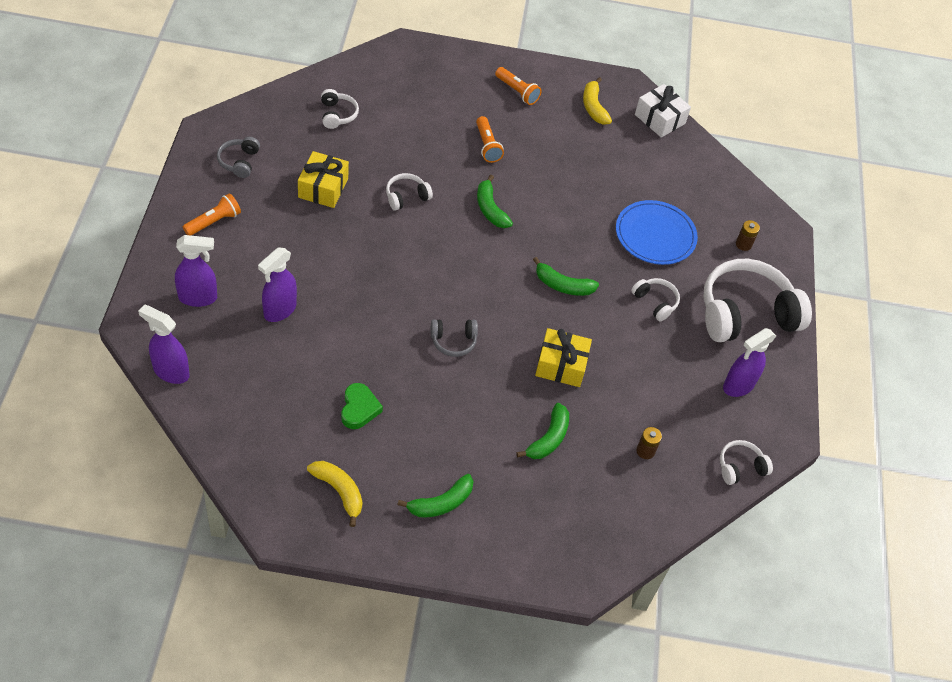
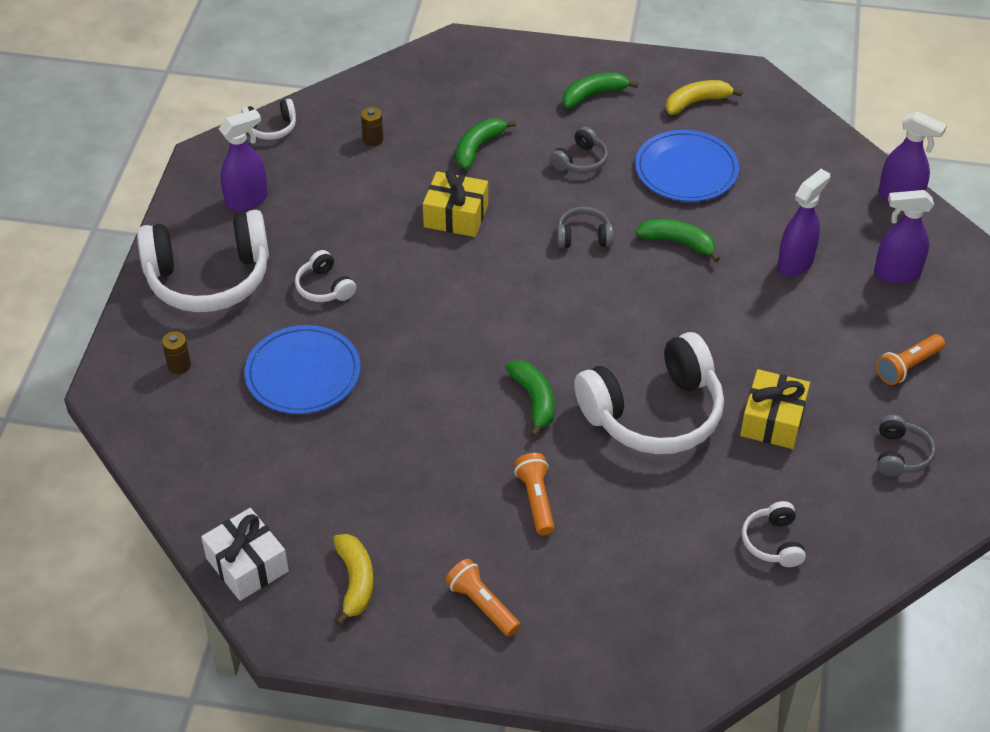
camera: 170 degrees left, 5 degrees down
(339, 491) = (696, 102): yellow banana -> yellow banana turned 105 degrees clockwise
(359, 409) = (686, 170): green heart -> blue plate
(406, 197) = (653, 413): white headphones -> white headphones, size x2.23
(455, 421) = (580, 161): none -> grey headphones
(563, 285) = (442, 303): green banana -> green banana (678, 243)

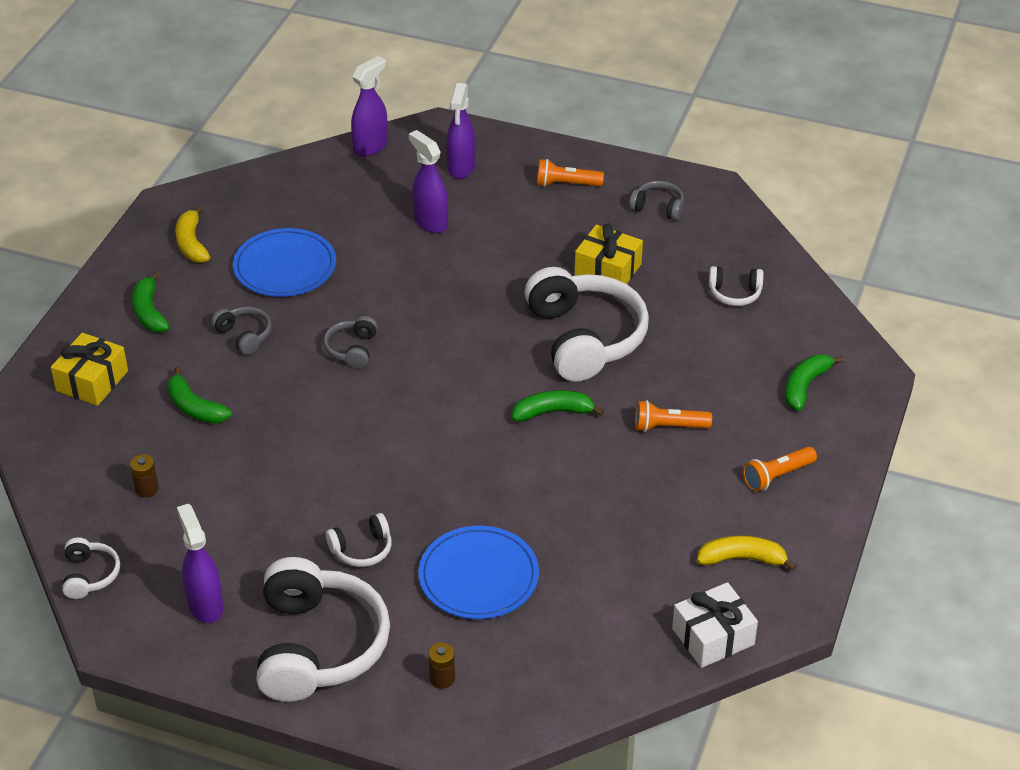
camera: 80 degrees left, 5 degrees down
(456, 216) = (291, 436): yellow gift -> yellow gift (92, 381)
(678, 243) = (381, 288): green banana -> green banana (805, 386)
(907, 366) = (566, 184): orange flashlight -> orange flashlight turned 120 degrees clockwise

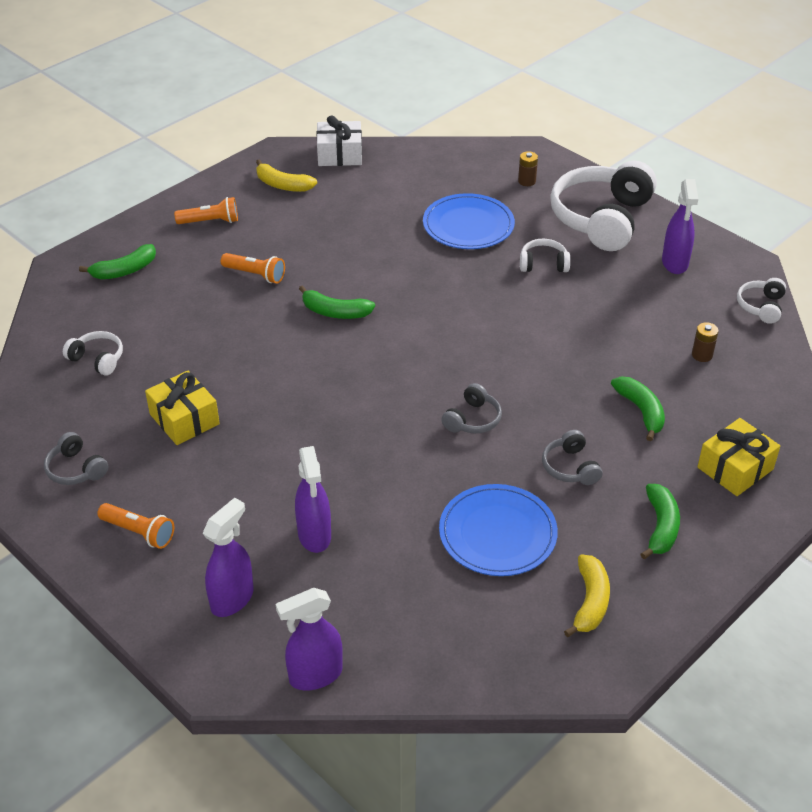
camera: 155 degrees left, 0 degrees up
(584, 338) = (260, 362): white headphones -> none

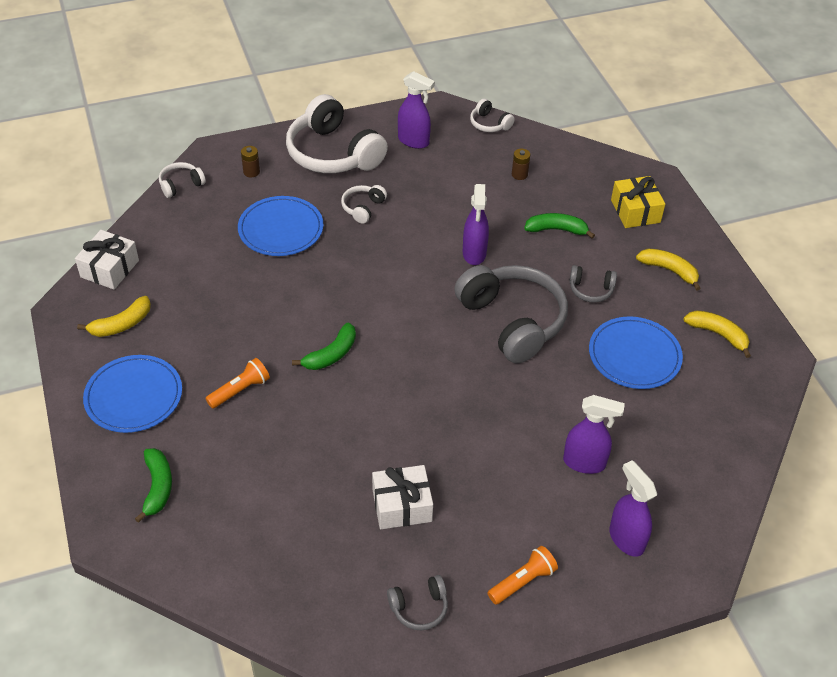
camera: 65 degrees left, 5 degrees up
(97, 359) = (277, 548): white headphones -> white headphones (181, 185)
(184, 419) = (402, 505): yellow gift -> white gift
(210, 222) = (134, 396): orange flashlight -> blue plate
(315, 675) = (722, 512): purple spray bottle -> purple spray bottle (474, 254)
(472, 419) = (512, 321): grey headphones -> grey headphones, size x2.23
(660, 527) = (669, 270): green banana -> yellow banana

